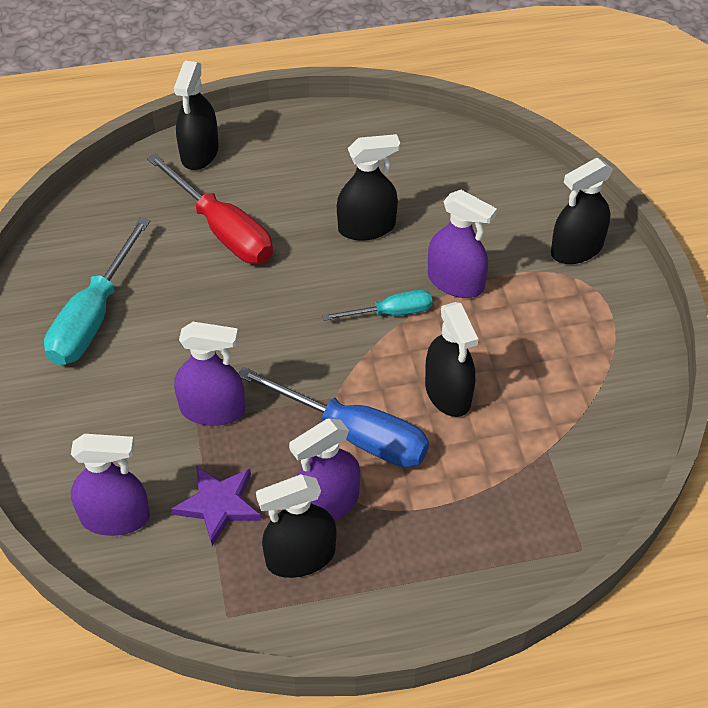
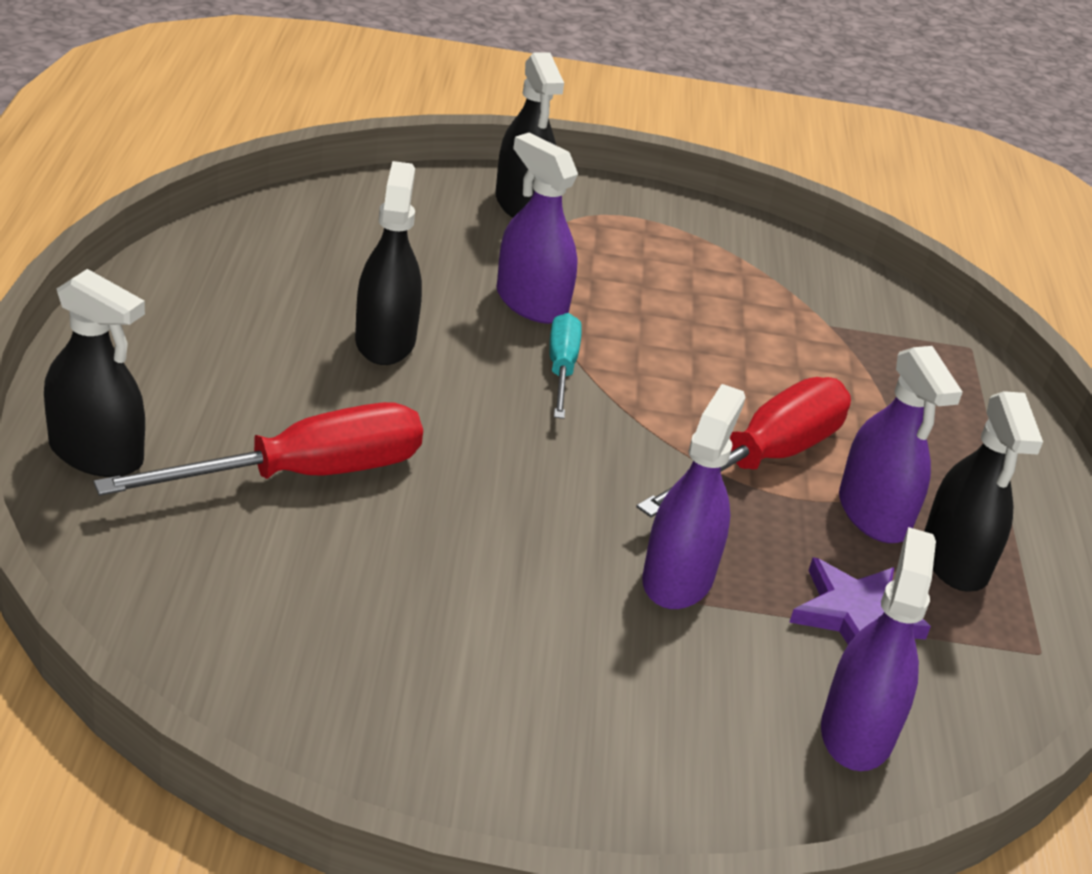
camera: 80 degrees left, 15 degrees down
(93, 316) = (422, 668): turquoise screwdriver -> none
(354, 434) = (763, 459): blue screwdriver -> red screwdriver
(448, 393) = (719, 365): black spray bottle -> none
(455, 282) = (531, 303): purple spray bottle -> purple spray bottle turned 90 degrees counterclockwise

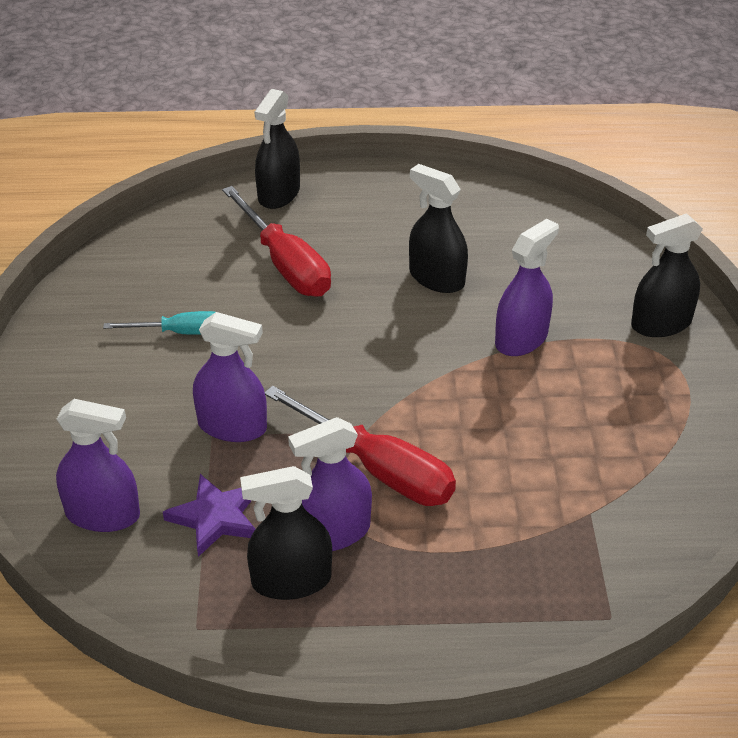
camera: 90 degrees right, 5 degrees up
(385, 341) = (436, 278): black spray bottle -> black spray bottle turned 135 degrees counterclockwise
(561, 368) = (444, 359): turquoise screwdriver -> turquoise screwdriver (179, 332)

